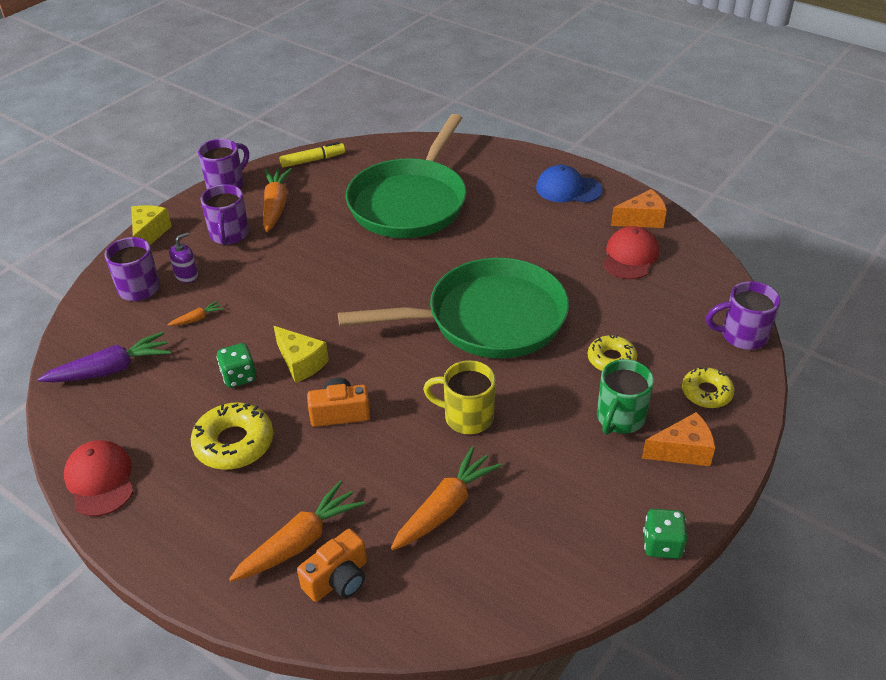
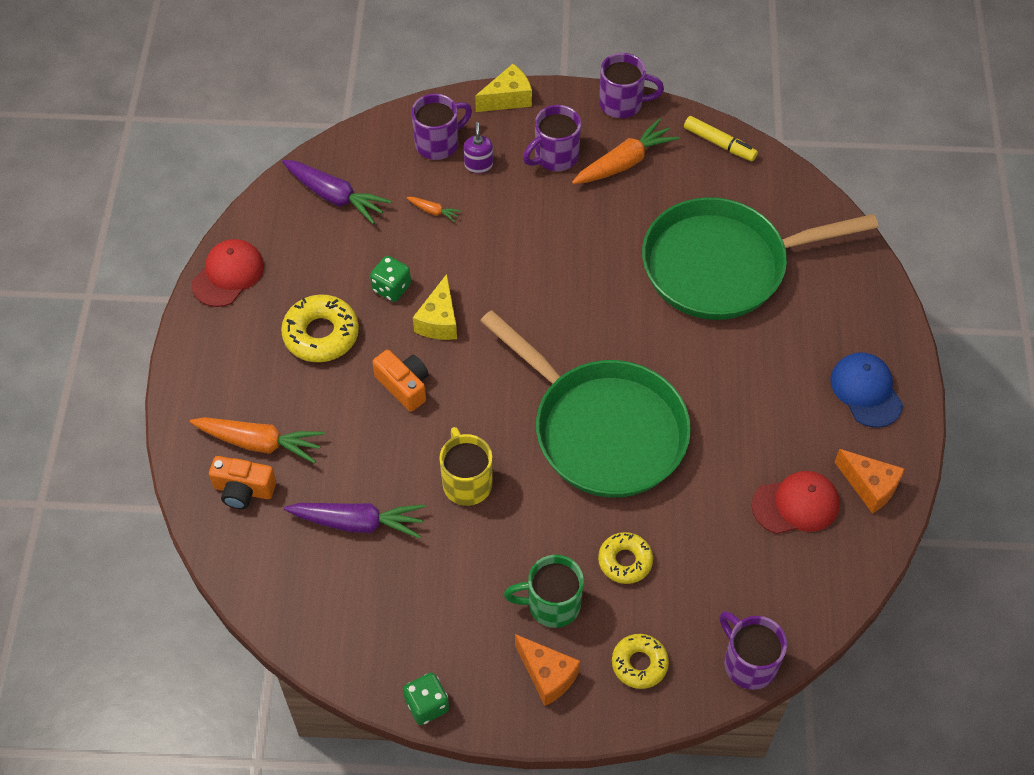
camera: 55 degrees right, 15 degrees up
(186, 275) = (478, 165): purple soap dispenser -> purple soap dispenser turned 105 degrees counterclockwise
(445, 507) = (358, 523): orange carrot -> purple carrot

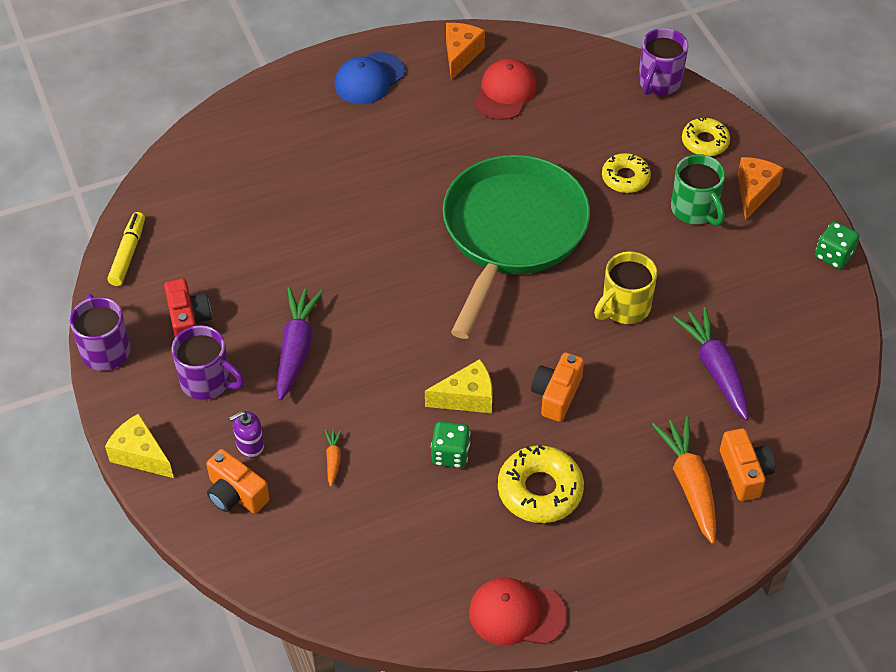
camera: 115 degrees left, 5 degrees down
(335, 197) = (359, 560): purple carrot -> purple carrot (296, 348)
(438, 143) = (236, 494): purple mug -> orange camera
(624, 162) = (188, 320): orange carrot -> red camera
(722, 266) = (284, 206): green pan -> none
(796, 504) = (505, 92): red cap -> red cap turned 60 degrees clockwise

